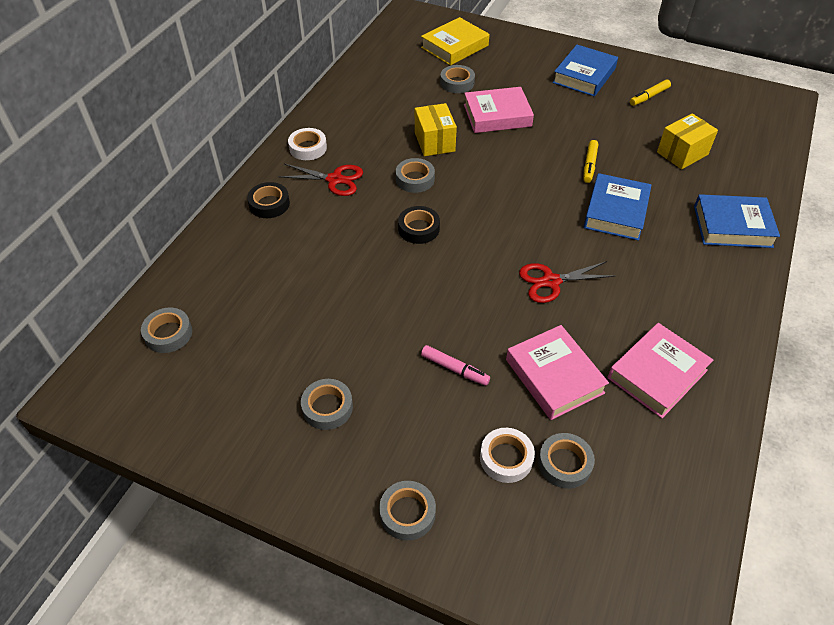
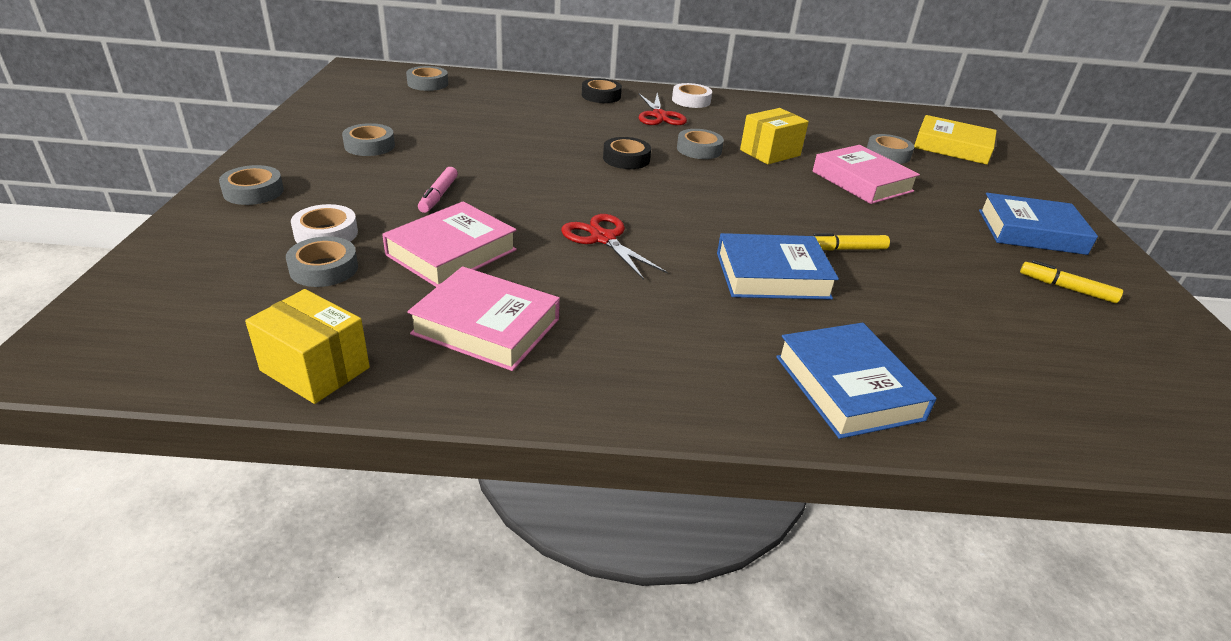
camera: 65 degrees right, 15 degrees down
(682, 153) = (970, 327): yellow box -> yellow box (315, 369)

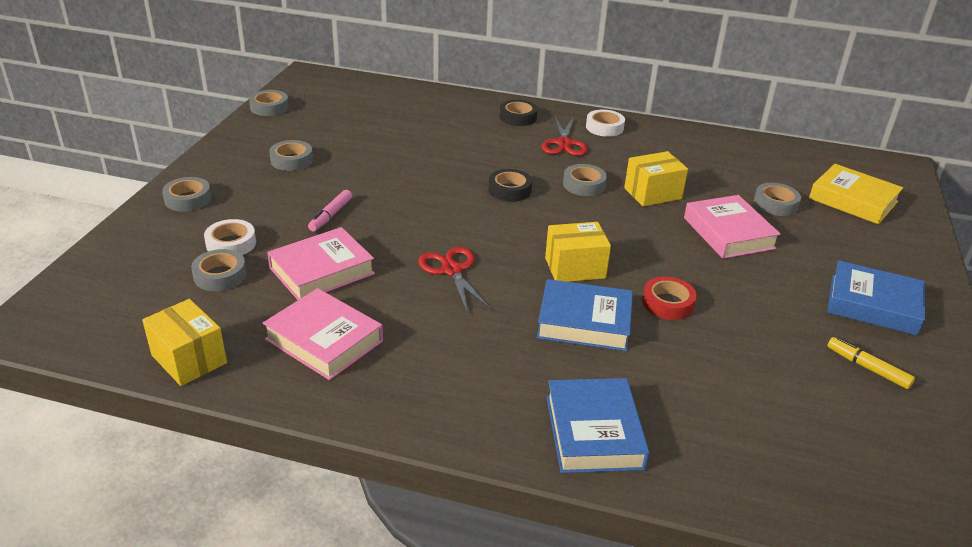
camera: 15 degrees right, 0 degrees up
(427, 83) = (363, 95): grey tape -> grey tape (269, 107)
(733, 225) = (575, 268): none -> yellow box
(845, 249) = (668, 303): yellow marker -> red tape

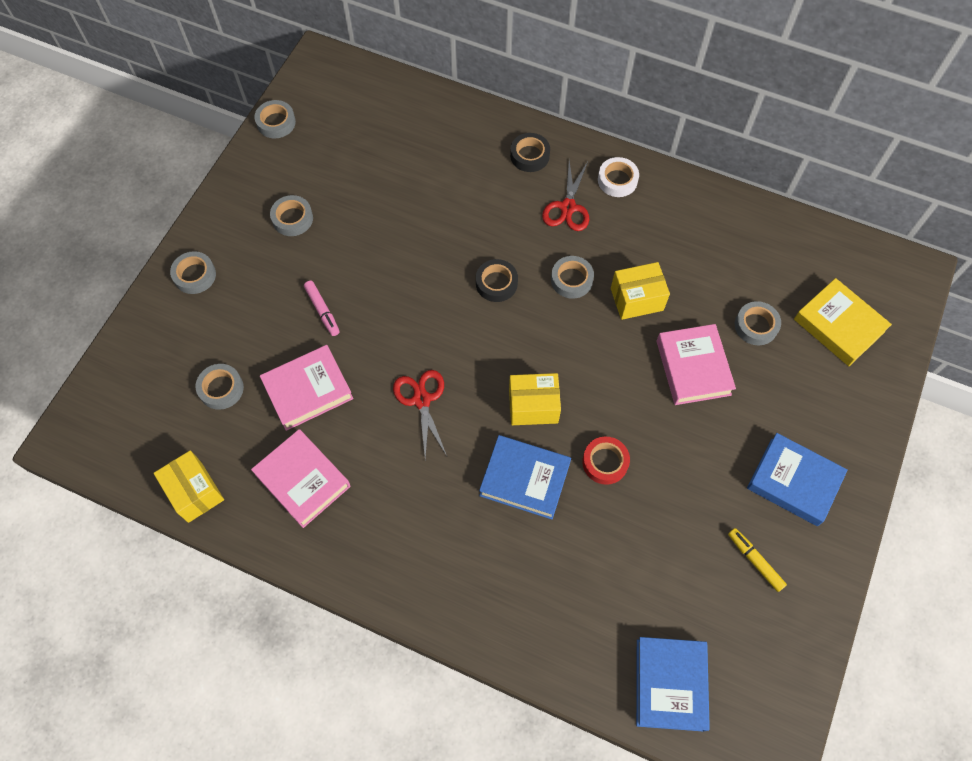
camera: 10 degrees right, 30 degrees up
(231, 244) = (231, 345): white tape -> none
(331, 215) = (322, 311): pink marker -> pink marker turned 60 degrees counterclockwise
(594, 432) = (502, 608): blue book -> blue book (670, 684)

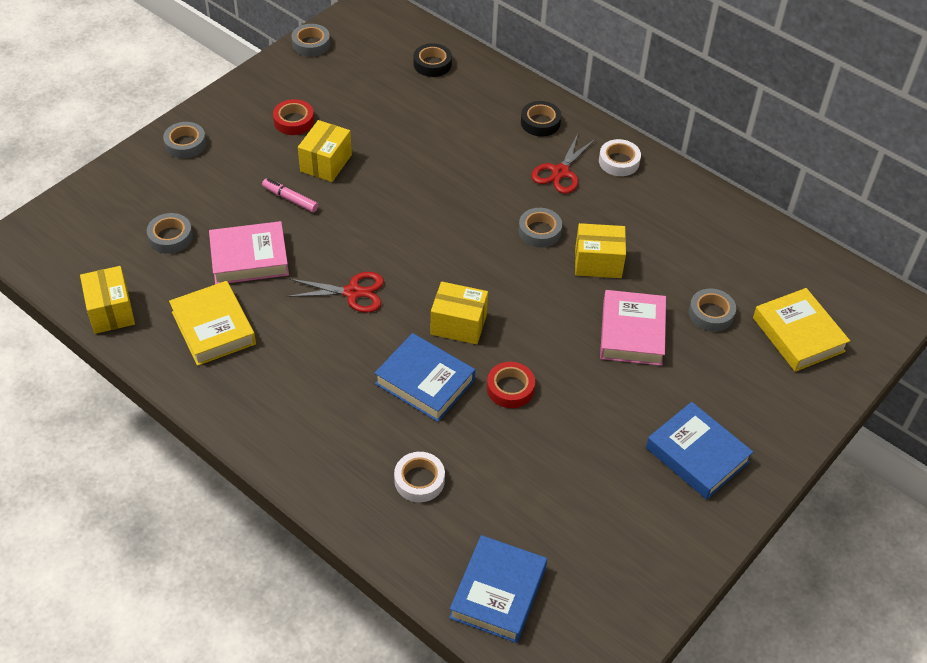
camera: 15 degrees right, 15 degrees down
(292, 219) = (294, 121): grey tape -> red tape
(303, 480) = (213, 328): pink book -> yellow book
(322, 311) = (290, 199): pink marker -> pink marker turned 135 degrees clockwise
(342, 259) = (326, 163): none -> yellow box
(421, 400) = (353, 292): red scissors -> red scissors turned 90 degrees clockwise
(496, 283) = (465, 217): black tape -> black tape (432, 64)
(557, 588) = (419, 480): none -> white tape
(754, 561) = (628, 511): yellow marker -> none

